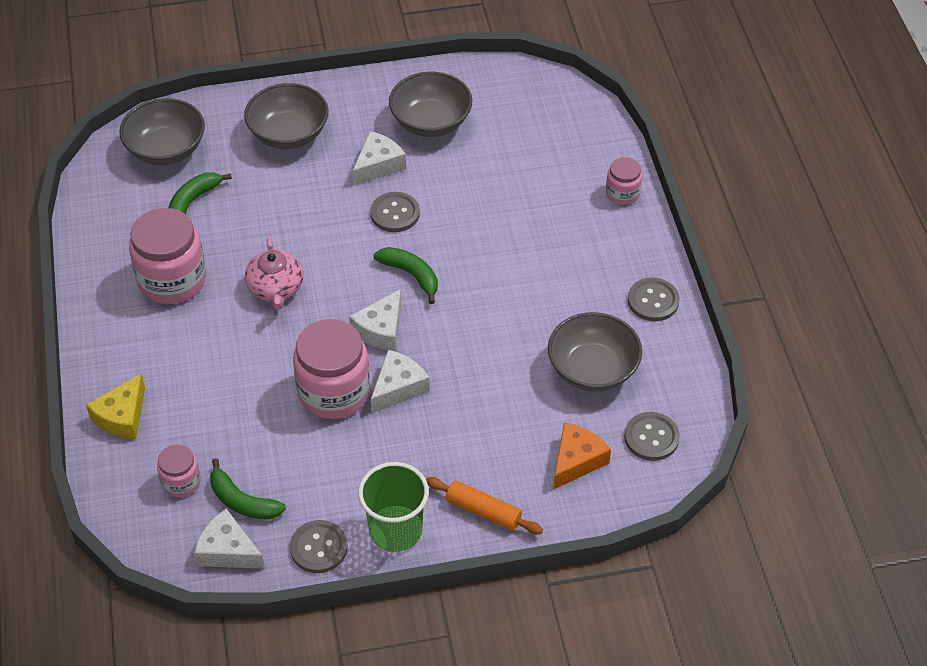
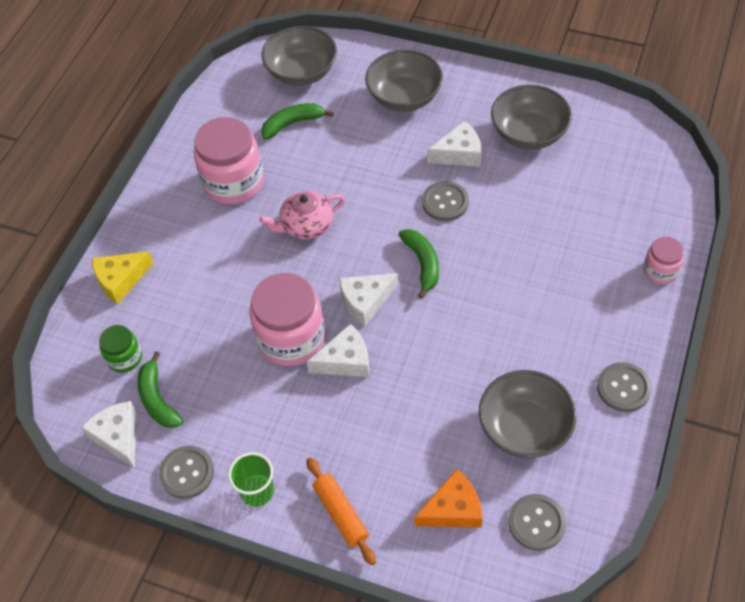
camera: 35 degrees right, 5 degrees up
(181, 482) = (125, 358): pink jar -> green jar
(275, 288) = (306, 225): pink teapot -> pink teapot turned 45 degrees clockwise
(395, 530) = (257, 491): green cup -> green cup, size x0.66

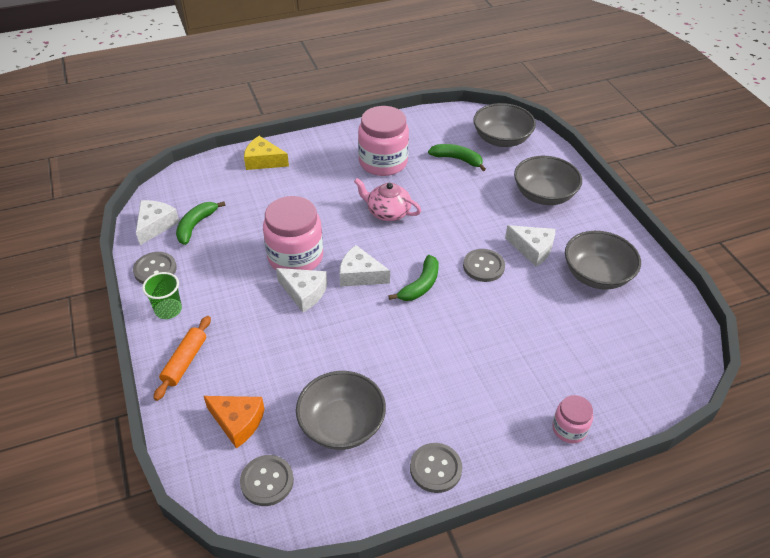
camera: 45 degrees right, 10 degrees down
(125, 358) = (212, 195): green jar -> none

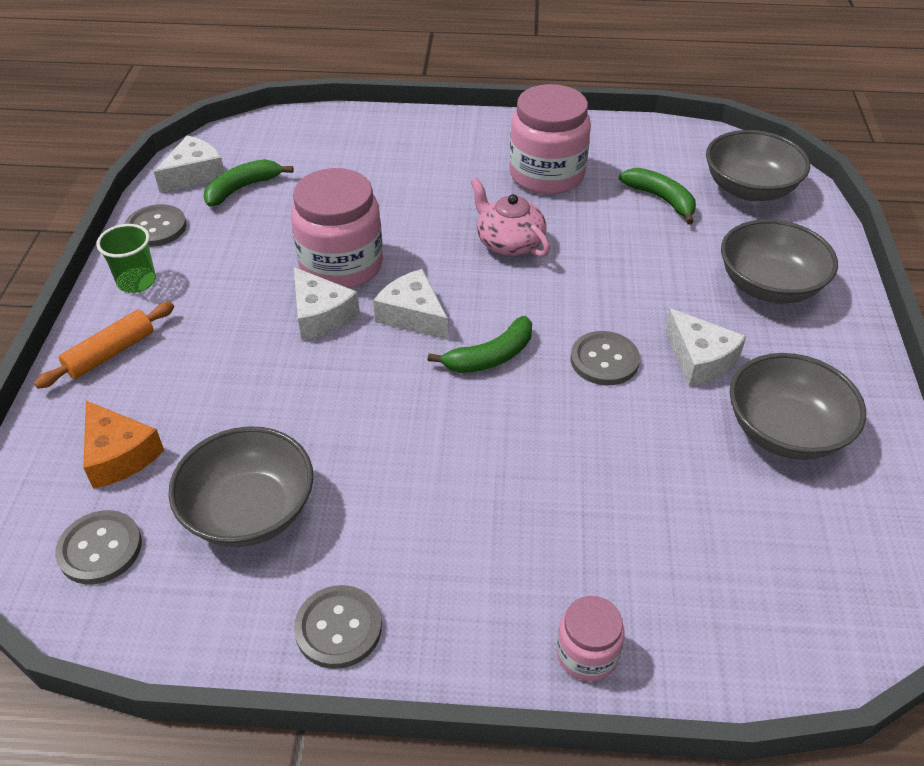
camera: 25 degrees right, 0 degrees up
(263, 161) = (383, 131): yellow cheese -> none

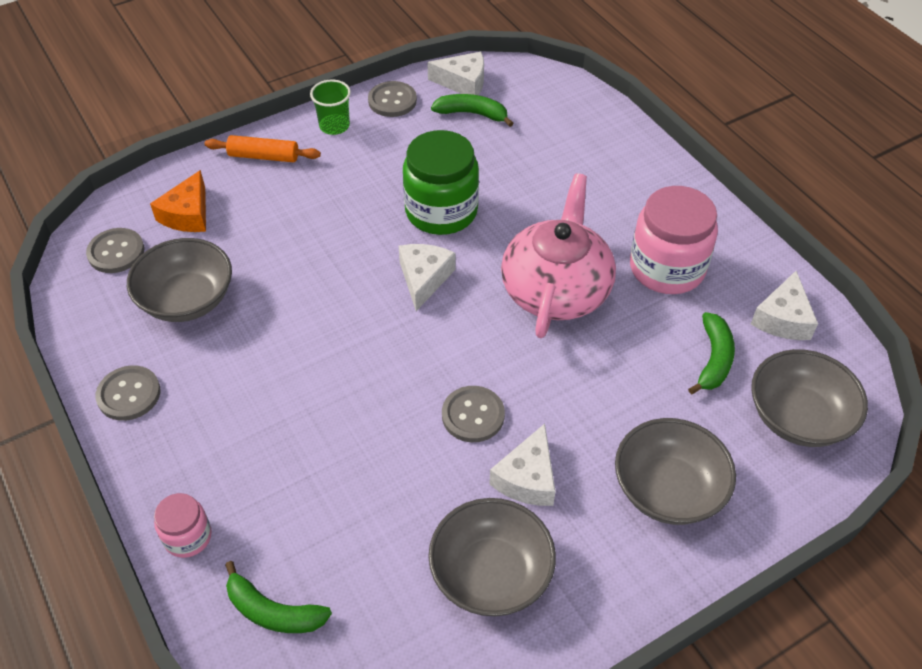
camera: 55 degrees right, 5 degrees up
(321, 315) = (381, 231): white cheese -> white cheese (783, 318)
(341, 265) = (441, 211): pink jar -> green jar
(490, 356) = (419, 345): green banana -> green banana (273, 611)
(509, 242) = (556, 289): pink teapot -> pink teapot, size x1.71

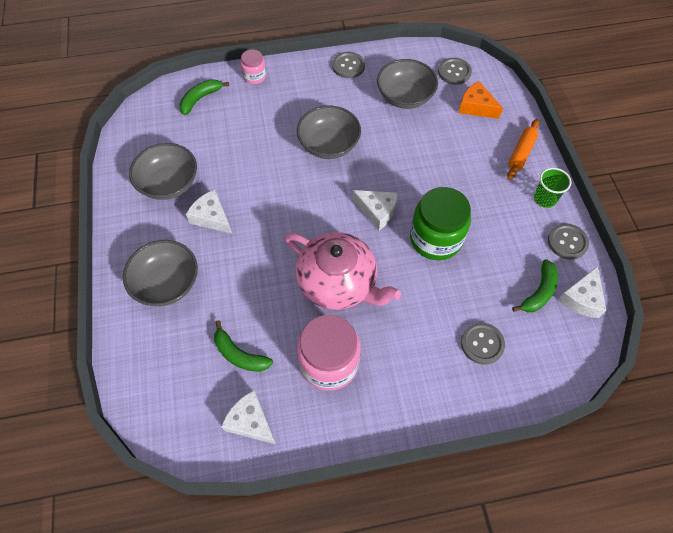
camera: 110 degrees right, 10 degrees up
(473, 415) = (264, 205): grey button -> grey button (482, 344)
(798, 417) = (172, 384): grey bowl -> grey bowl (329, 145)

